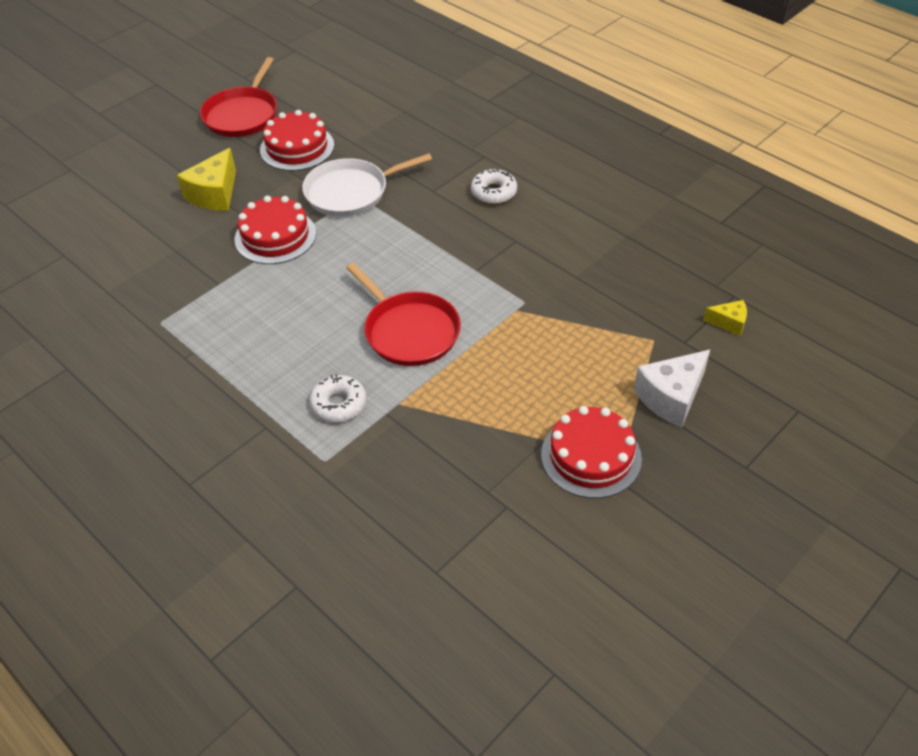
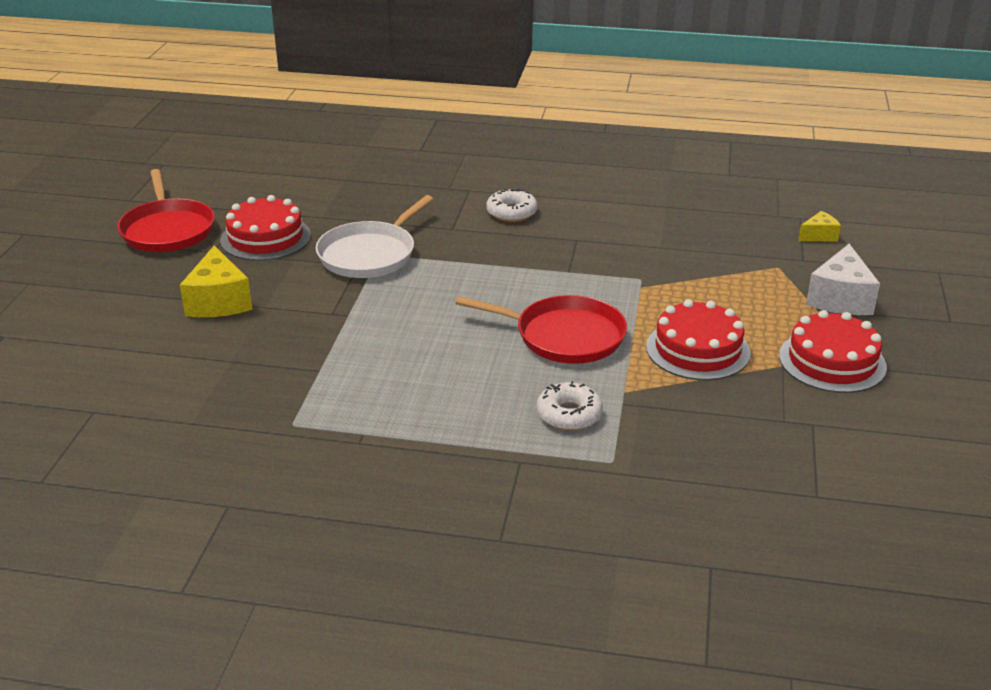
camera: 35 degrees left, 15 degrees down
(275, 236) = (333, 312): red cake -> red cake (698, 349)

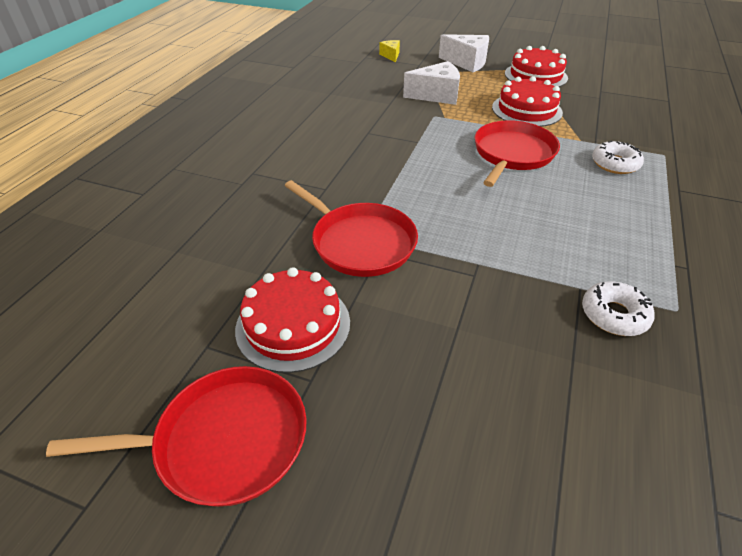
camera: 80 degrees left, 10 degrees up
(219, 301) = (442, 372): yellow cheese -> none
(370, 254) = (360, 242): white pan -> red pan
(511, 212) = (309, 155): white donut -> white donut (614, 315)
(704, 278) = (436, 95): none -> white cheese

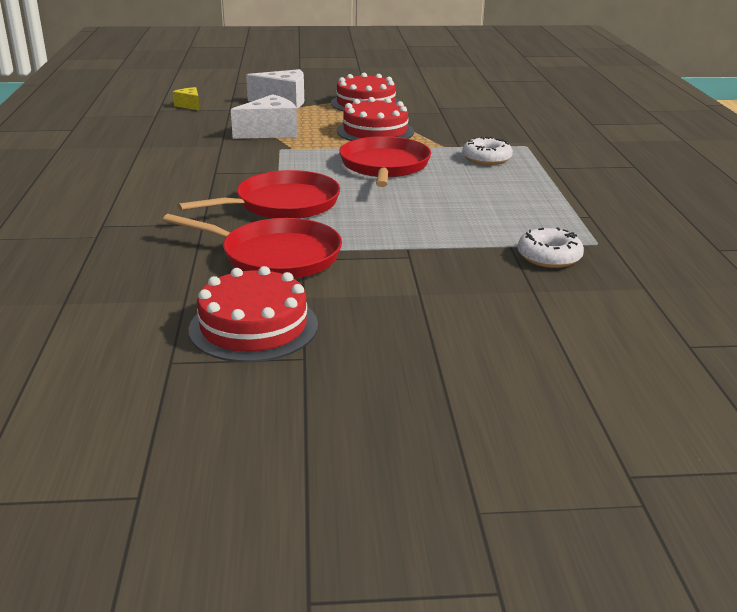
camera: 25 degrees left, 15 degrees down
(224, 440) = (249, 416): red pan -> red pan (282, 204)

